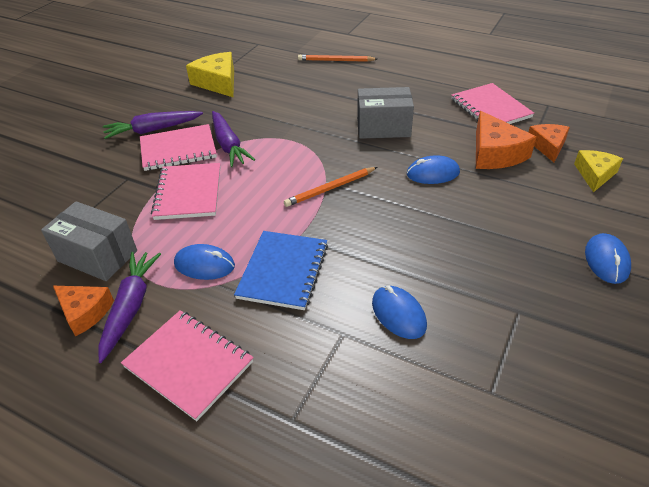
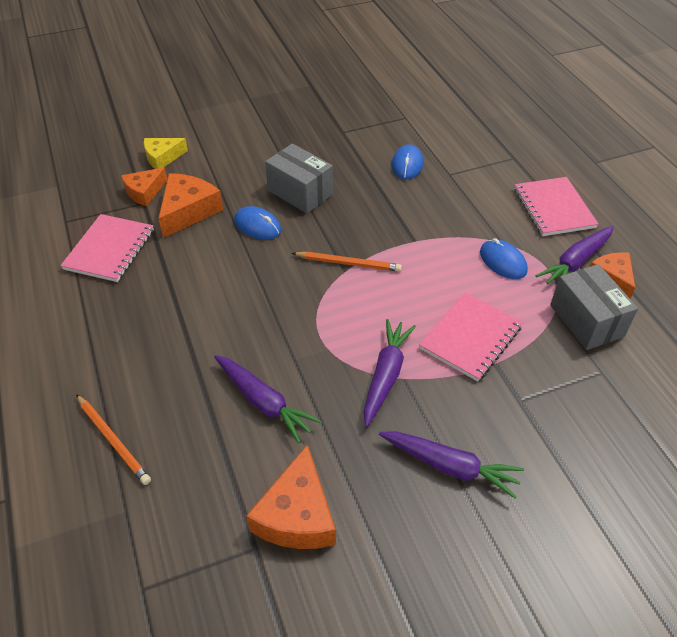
camera: 140 degrees left, 5 degrees up
(178, 149) = (442, 407): pink notebook -> none
(218, 82) = (297, 515): yellow cheese -> orange cheese
(283, 271) = (450, 225): blue notebook -> none
(284, 102) = (264, 402): none -> purple carrot
(383, 127) = (224, 293): grey box -> grey box (300, 192)
(606, 260) = (258, 122): blue mouse -> none

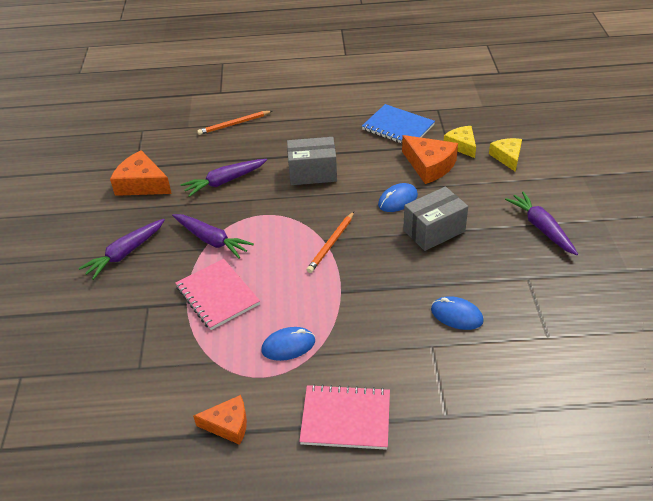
camera: 110 degrees right, 5 degrees down
(110, 250) = (398, 127): pink notebook -> blue notebook
(144, 192) = (461, 145): orange cheese -> yellow cheese
(575, 262) = (261, 403): purple carrot -> purple carrot (541, 228)
(586, 321) = (192, 380): grey box -> grey box (312, 173)

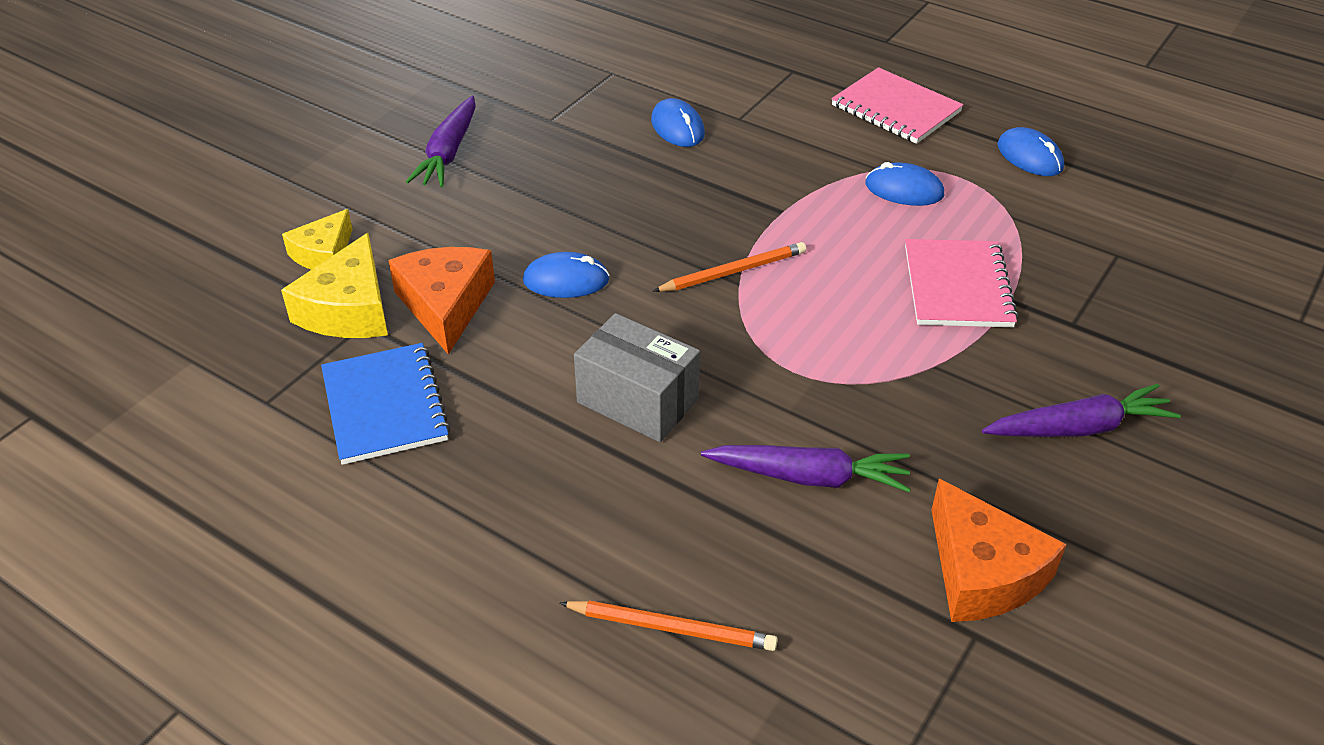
camera: 145 degrees left, 0 degrees up
(212, 240) = (912, 372): purple carrot -> none
(228, 425) = (1029, 157): orange cheese -> blue mouse
(434, 231) = (577, 216): grey box -> none
(461, 145) = (349, 309): yellow cheese -> yellow cheese, size x1.52

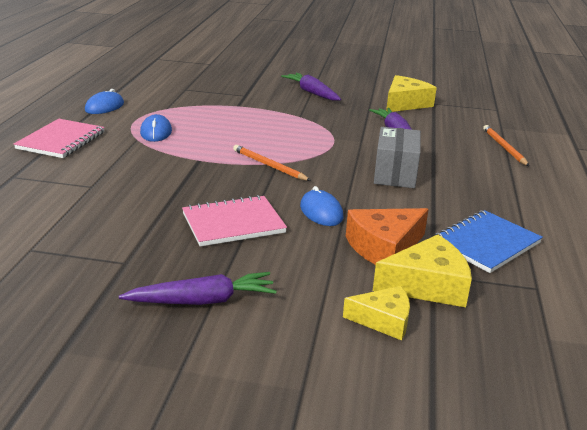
camera: 115 degrees left, 15 degrees down
(677, 127) = (114, 206): blue mouse -> none
(957, 286) = (236, 116): pink notebook -> pink notebook (233, 223)
(982, 572) = (405, 103): orange cheese -> yellow cheese

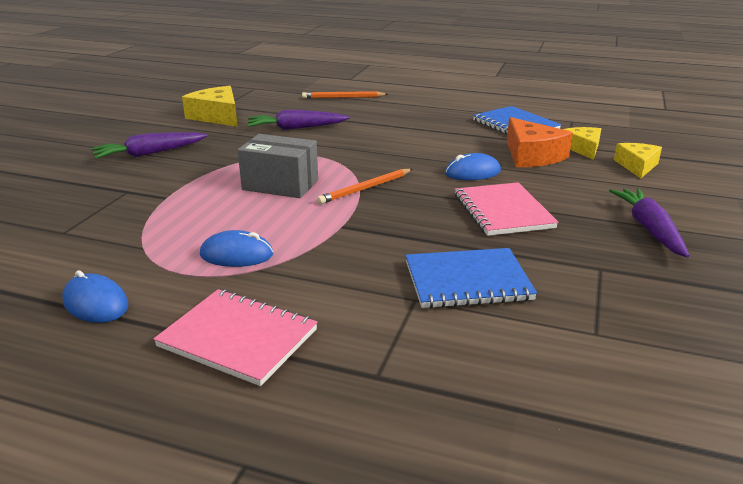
camera: 80 degrees left, 0 degrees up
(112, 204) = (467, 281): none -> blue notebook
(395, 174) = (392, 138): grey box -> grey box (280, 185)
(427, 285) = (583, 148): yellow cheese -> yellow cheese, size x0.66

